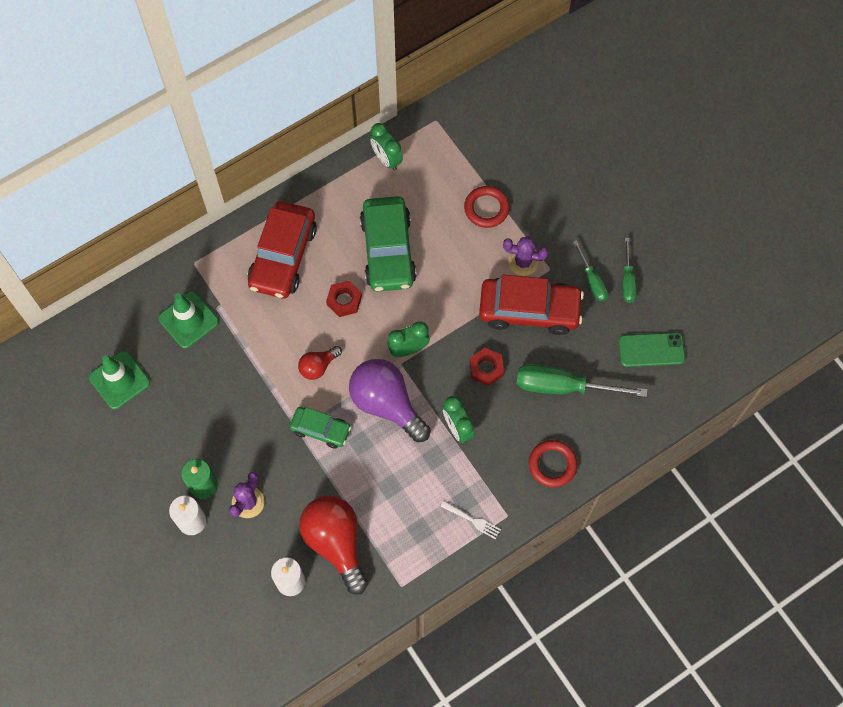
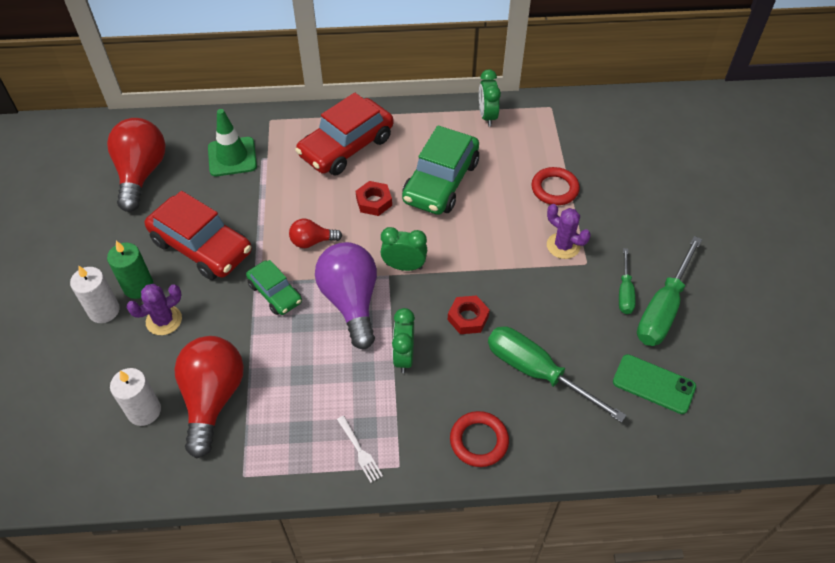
camera: 30 degrees right, 15 degrees down
(119, 380) = (141, 174): green traffic cone -> red light bulb
(529, 310) = (544, 288): red car -> red car (202, 246)
(627, 280) = (663, 309): green screwdriver -> green screwdriver, size x1.82

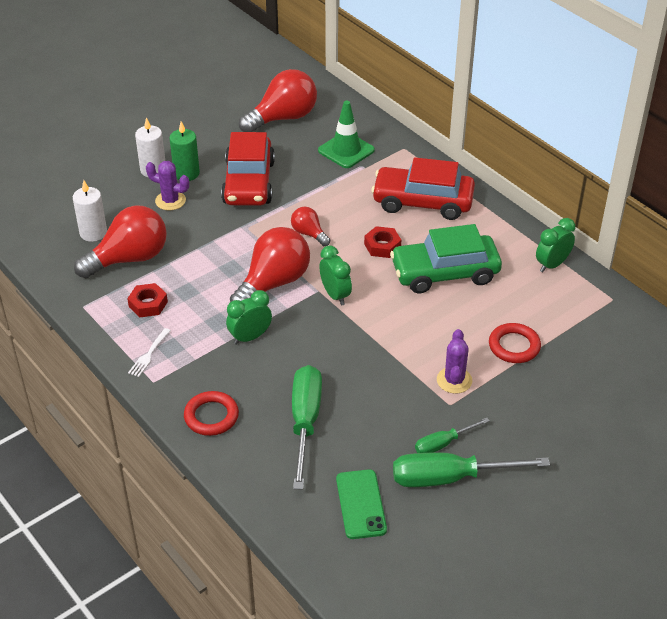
camera: 55 degrees right, 10 degrees down
(275, 293) = (243, 240): green car -> none
(351, 301) = (273, 283): purple light bulb -> red light bulb
(468, 318) = (320, 356): red nut -> red nut (148, 304)

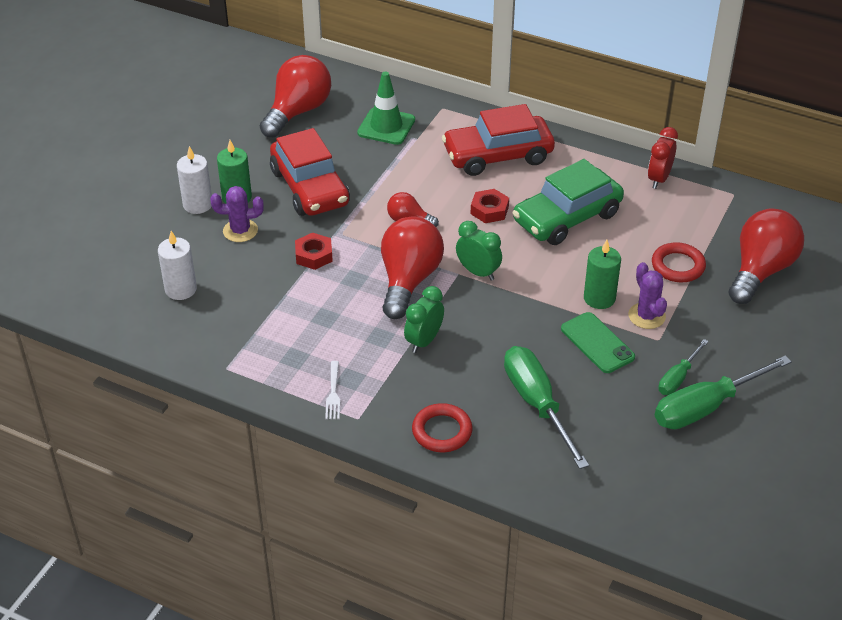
camera: 25 degrees left, 0 degrees up
(129, 259) = (240, 303): red light bulb -> red light bulb (760, 271)
(148, 304) = (295, 343): red nut -> red nut (314, 255)
(361, 504) = (643, 461): green phone -> green phone (597, 343)
(423, 351) = (599, 298): none -> green candle
(552, 265) = (659, 179): green clock -> red clock

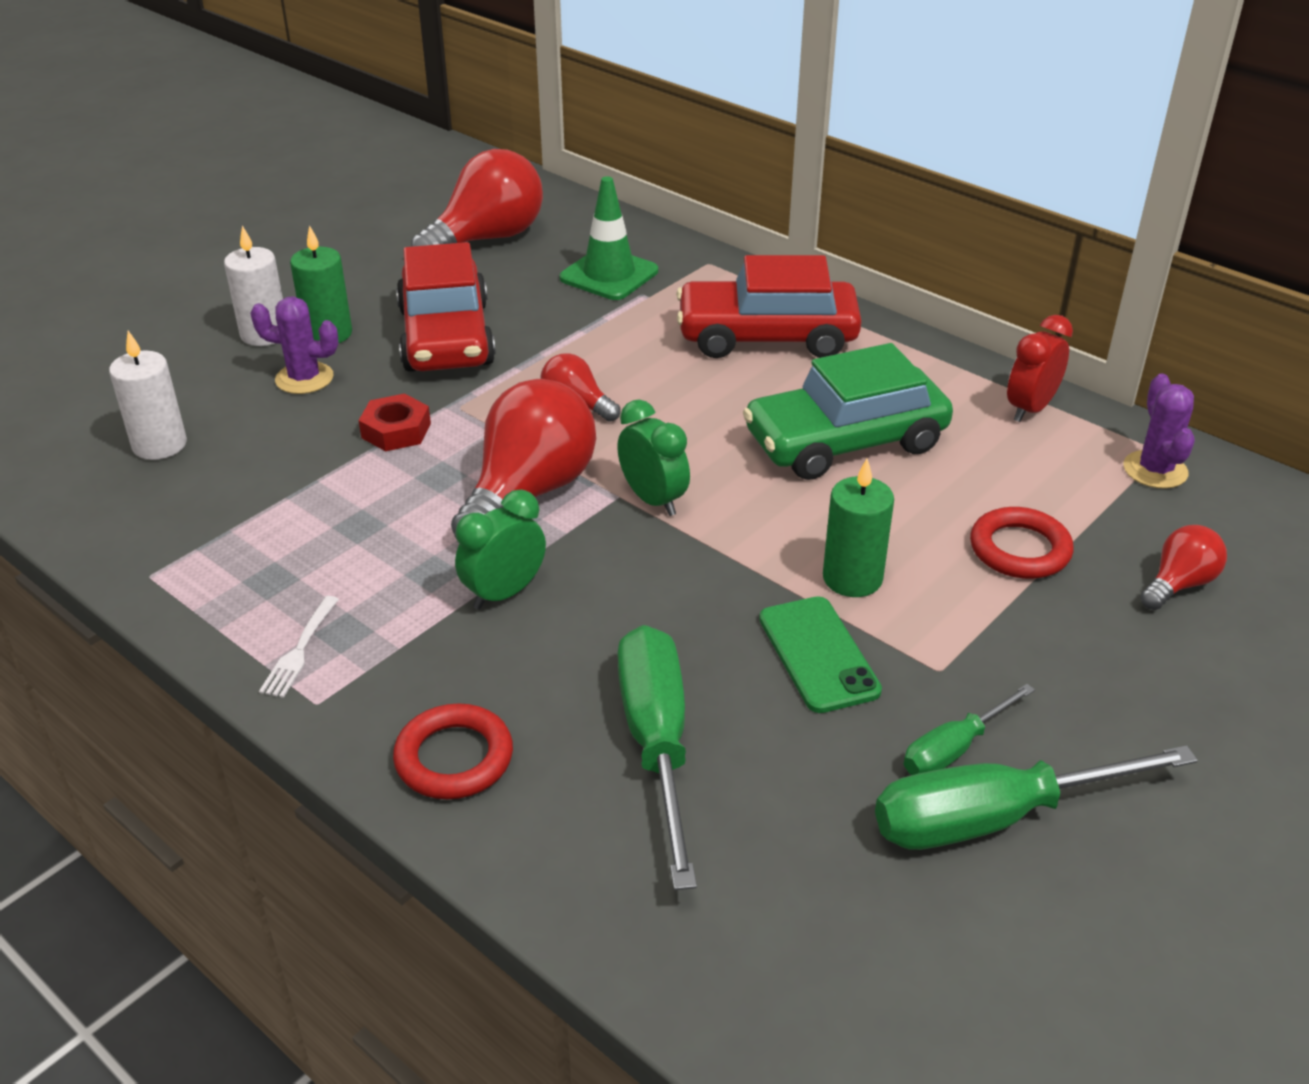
camera: 15 degrees right, 5 degrees down
(489, 210) = (717, 411): red nut -> none
(646, 316) = (931, 624): purple cactus -> purple cactus (1155, 470)
(760, 271) = (1179, 584): red light bulb -> red light bulb, size x0.51

